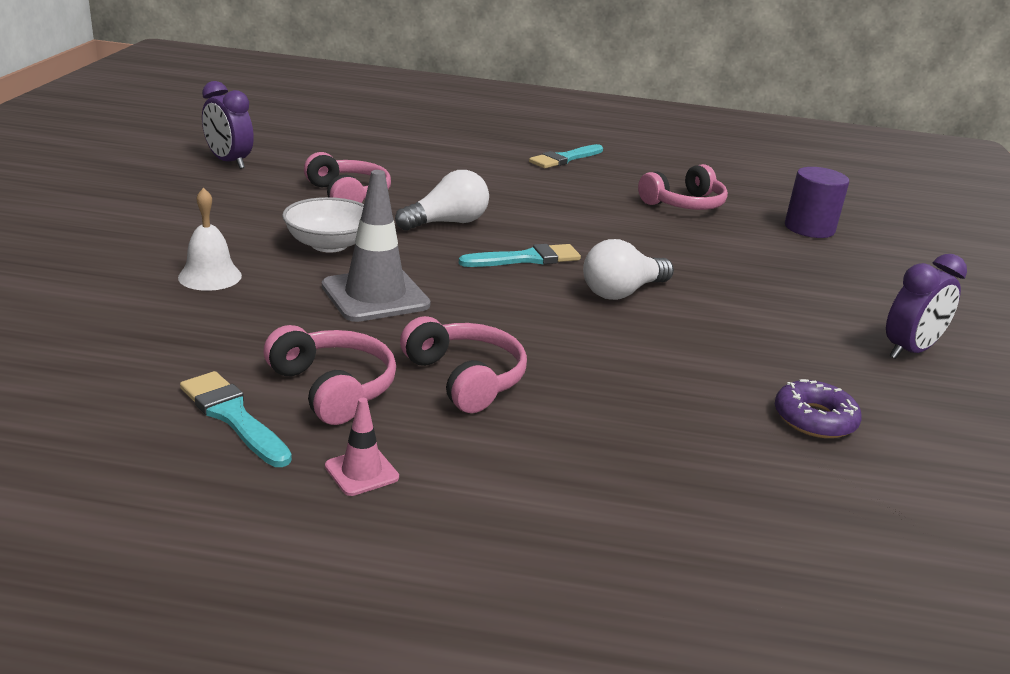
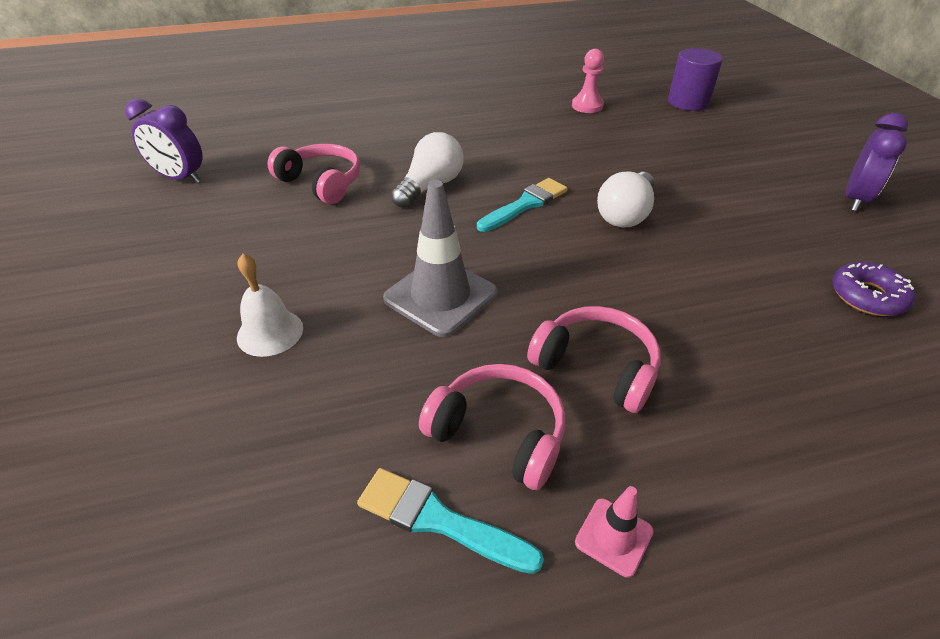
camera: 20 degrees left, 15 degrees up
(329, 244) = (351, 248): white bowl -> none
(565, 159) = (463, 86): turquoise brush -> none
(684, 204) = (587, 106): pink headphones -> pink pawn

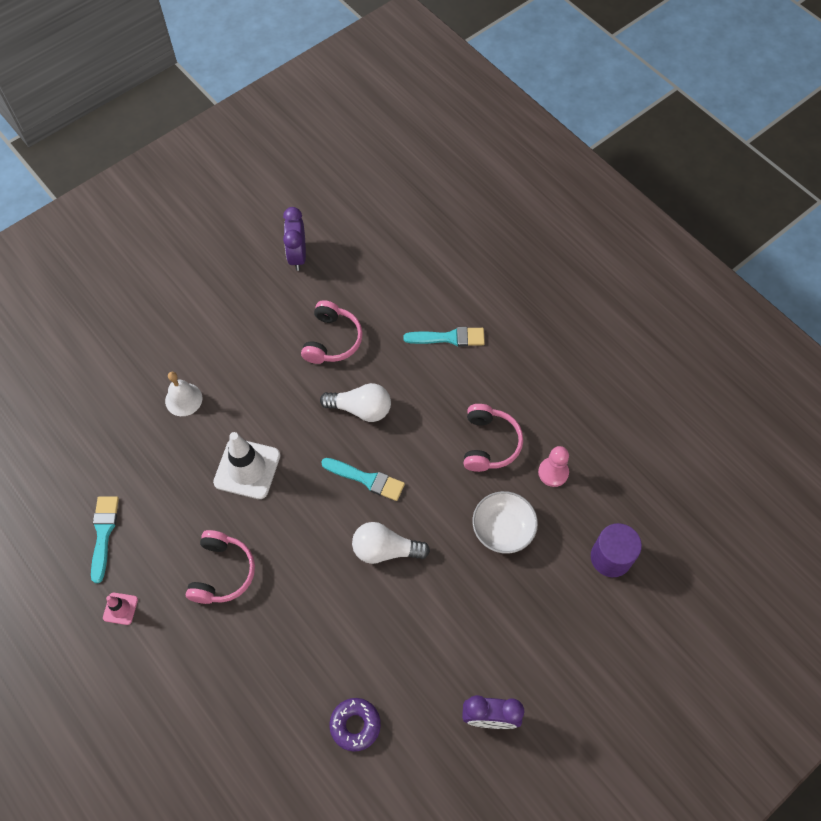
camera: 65 degrees right, 20 degrees up
(397, 118) = (449, 338): none -> turquoise brush
(440, 296) = (247, 469): grey traffic cone -> white traffic cone
(498, 433) = (159, 540): pink headphones -> pink headphones (489, 443)
(634, 142) = (503, 529): none -> white bowl

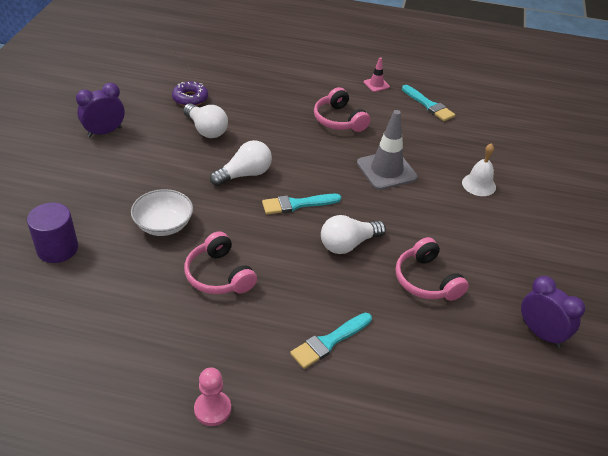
camera: 140 degrees right, 20 degrees down
(247, 469) = (386, 170): white traffic cone -> grey traffic cone
(376, 649) = (206, 130): none -> white light bulb
(553, 472) = (145, 282): pink pawn -> pink pawn (212, 409)

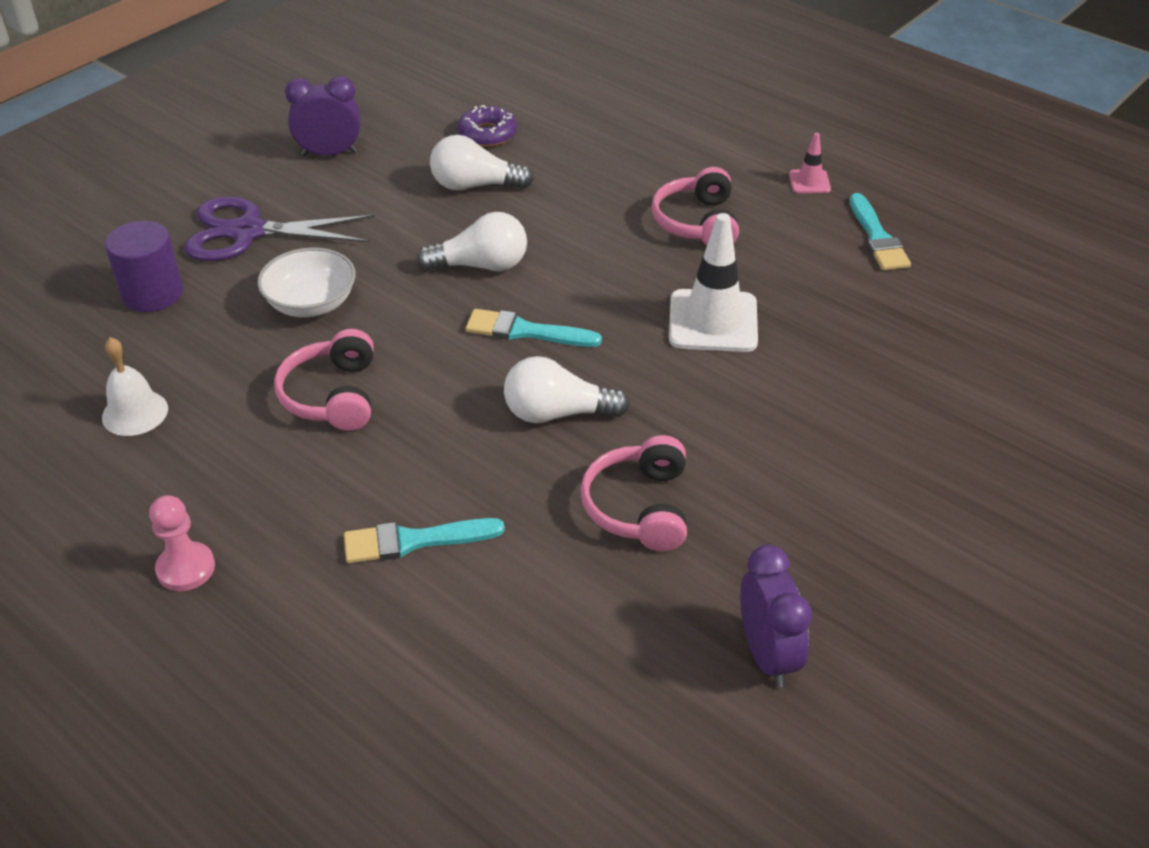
camera: 30 degrees right, 0 degrees up
(90, 193) = (248, 232): none -> purple scissors
(206, 130) = (475, 185): white light bulb -> white light bulb turned 105 degrees clockwise
(386, 170) = (713, 321): grey traffic cone -> white traffic cone
(478, 184) = (859, 389): white bell -> white bell (135, 413)

